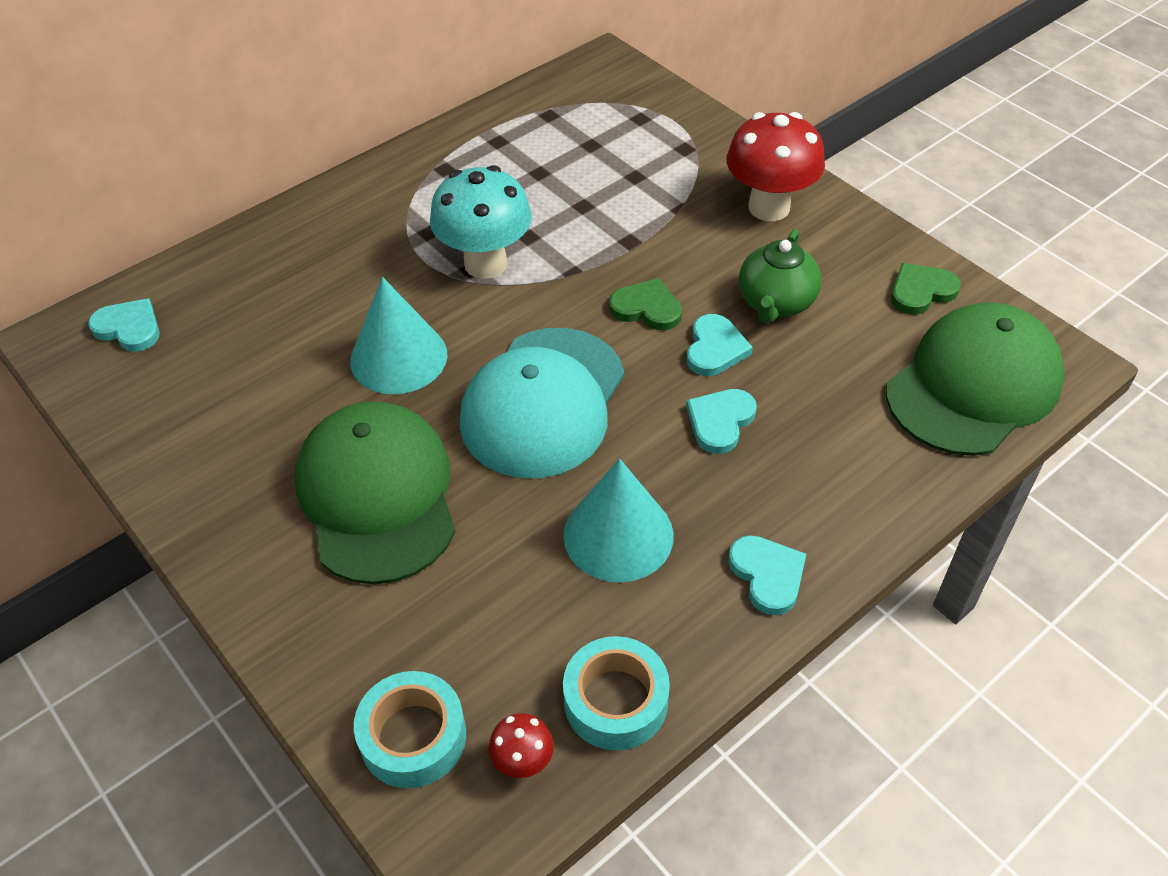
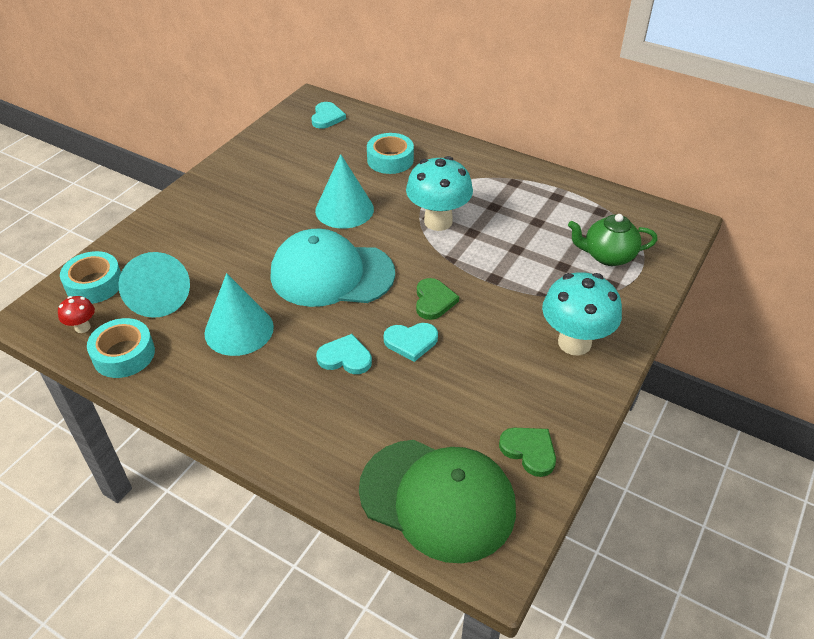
camera: 70 degrees right, 5 degrees down
(306, 278) = (390, 160): none -> turquoise tape
(377, 495) = (242, 230): green cap -> none
(491, 637) = (158, 296): none -> turquoise cone
(767, 575) = (224, 405): turquoise heart -> none
(769, 207) = (574, 343): red mushroom -> turquoise mushroom
(775, 303) = (471, 365): green teapot -> green teapot (607, 256)

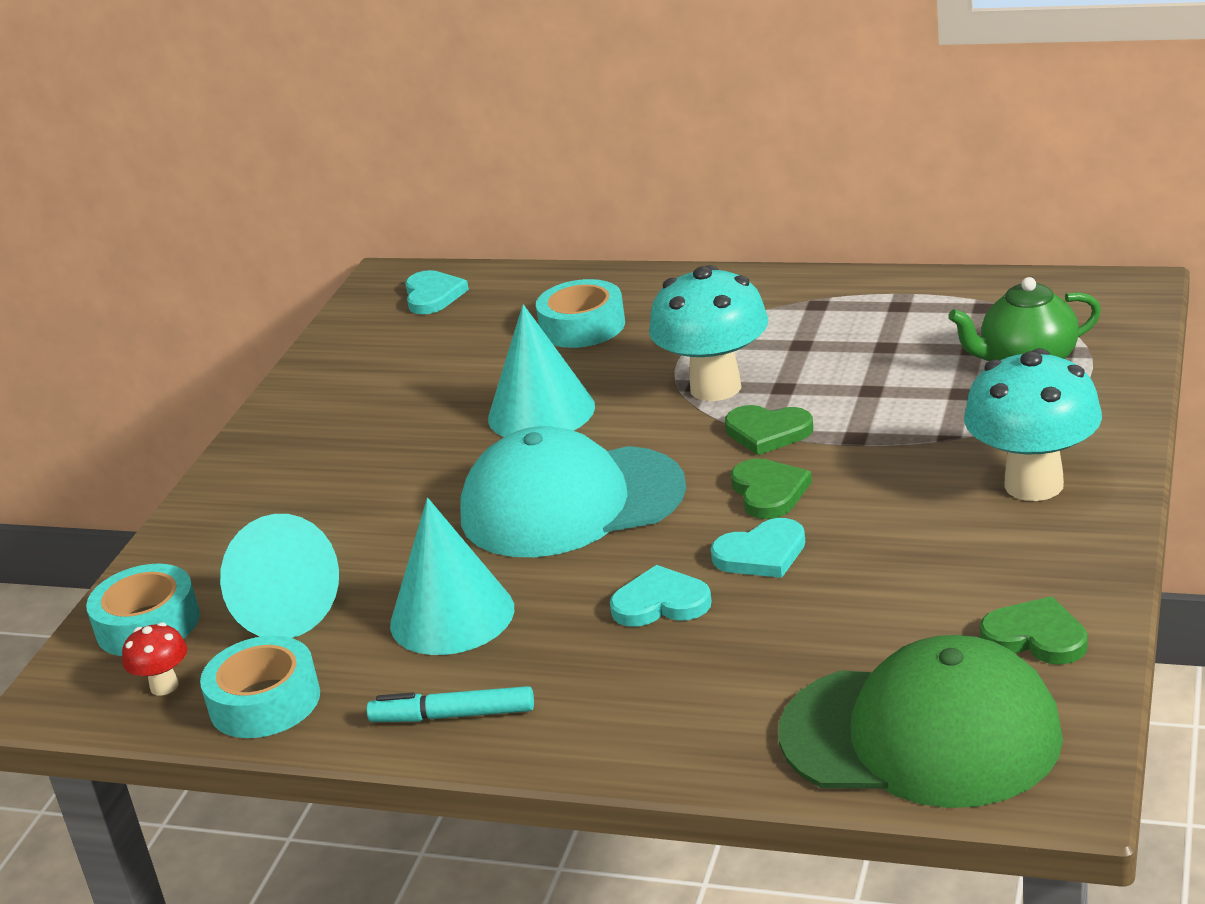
camera: 10 degrees left, 15 degrees down
(208, 397) = (453, 716): none -> turquoise marker
(451, 260) = (767, 432): none -> green heart

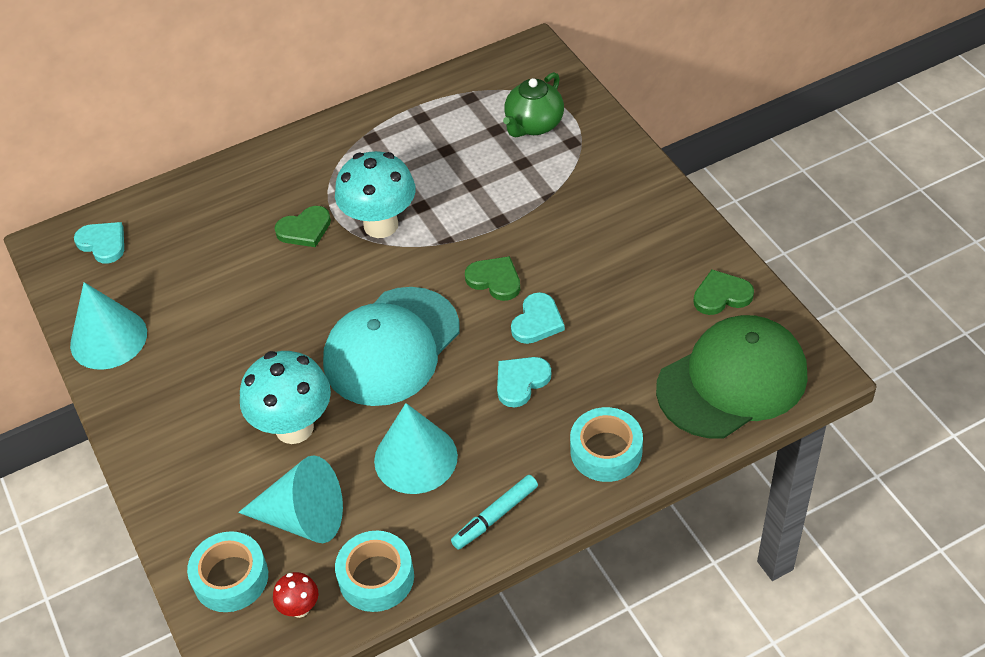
camera: 45 degrees left, 20 degrees up
(541, 412) = (294, 295): turquoise cone -> turquoise cone (108, 338)
(582, 326) = (241, 220): turquoise tape -> turquoise tape (606, 451)
(767, 432) = (447, 241): green heart -> green heart (305, 229)
(1034, 485) = (623, 204): turquoise mushroom -> turquoise mushroom (294, 427)

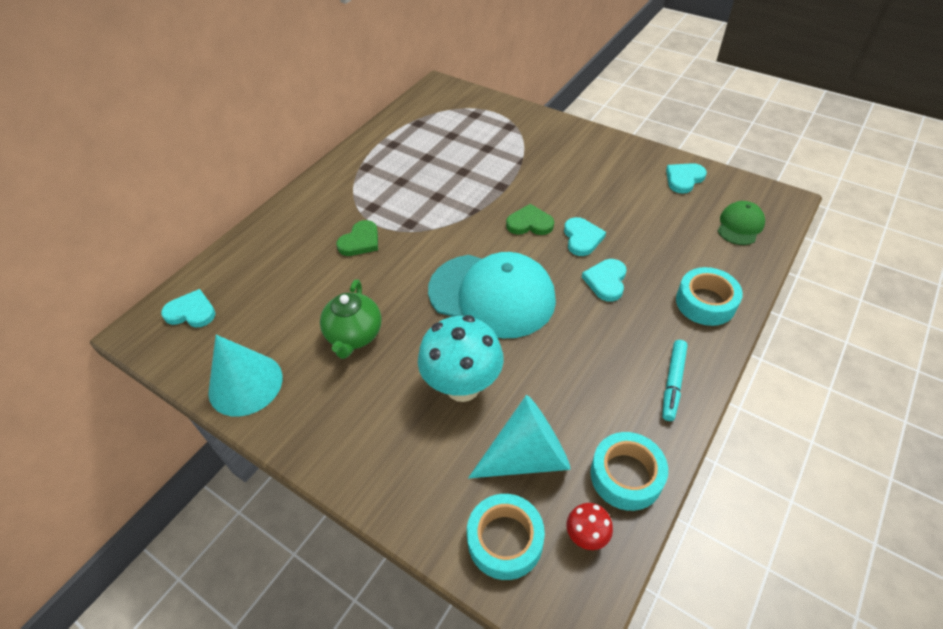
camera: 30 degrees left, 0 degrees up
(381, 225) = (417, 218): turquoise mushroom -> none
(391, 346) = (492, 295): turquoise cap -> turquoise cap turned 75 degrees counterclockwise
(415, 458) = (577, 367): turquoise cone -> none
(534, 125) = (475, 125): green teapot -> green teapot (354, 335)
(721, 295) = (684, 179): green heart -> turquoise heart
(732, 381) = (740, 225): green cap -> green cap, size x0.48

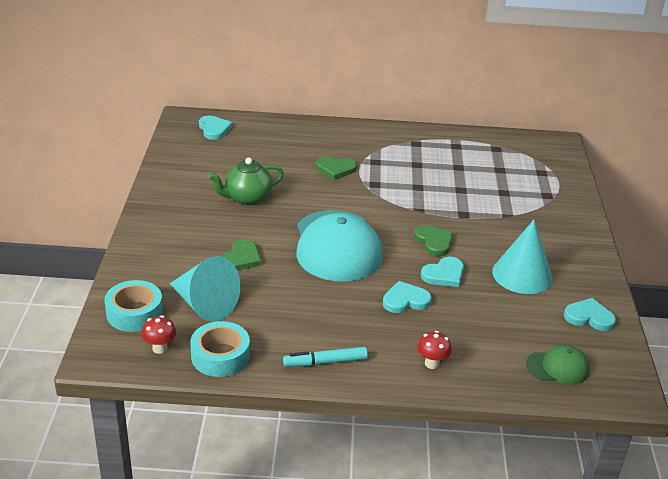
camera: 55 degrees right, 15 degrees down
(245, 384) = (176, 171): turquoise cone -> turquoise cone (522, 275)
(463, 386) = (241, 258): turquoise mushroom -> green heart
(705, 302) = (432, 363): turquoise tape -> red mushroom

